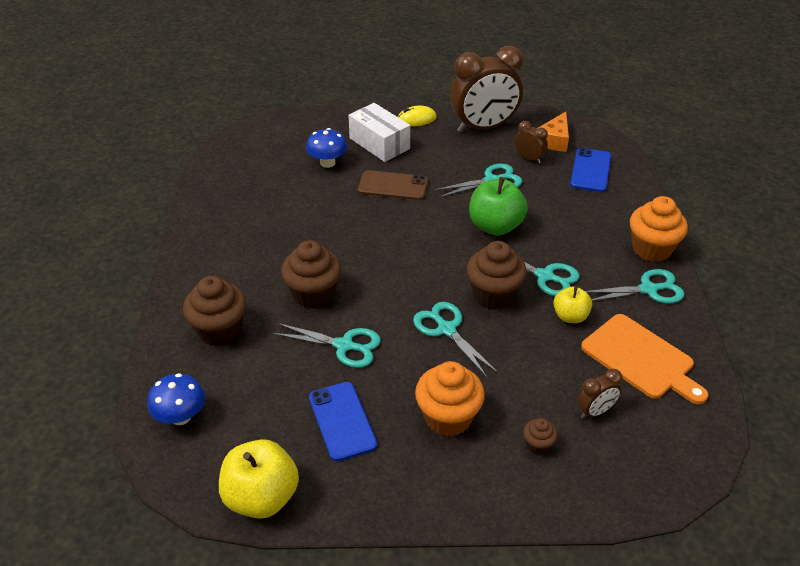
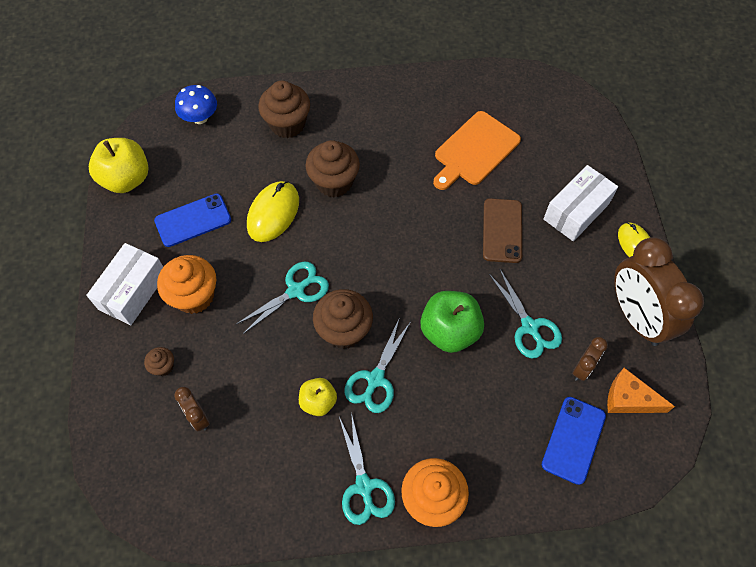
camera: 85 degrees right, 20 degrees up
(327, 163) = (530, 168): blue mushroom -> none
(344, 346) = (273, 213): turquoise scissors -> yellow mouse
(437, 481) = (133, 291): none -> white box
(590, 170) = (573, 440): blue phone -> blue phone turned 75 degrees counterclockwise
(640, 359) = (263, 466): orange cutting board -> orange cutting board (474, 150)

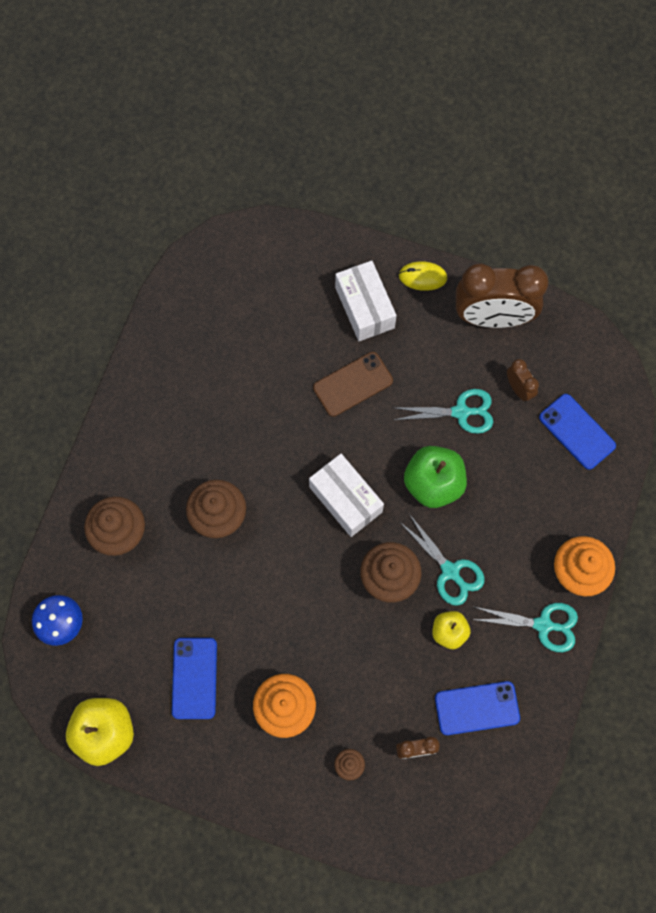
camera: 65 degrees left, 10 degrees up
(133, 291) = (250, 769): white box -> white box (345, 499)
(257, 456) = (477, 708): none -> blue phone
(273, 213) = (226, 592): yellow mouse -> none
(296, 290) = (325, 605): turquoise scissors -> none
(474, 150) = (250, 363): orange cutting board -> none
(502, 230) = (353, 384): brown phone -> brown phone turned 60 degrees counterclockwise
(629, 399) = (562, 367): orange cheese -> none

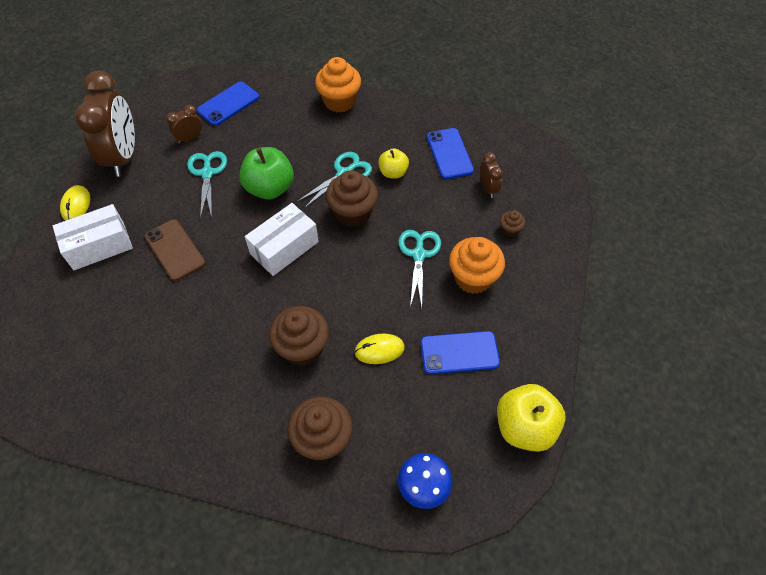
camera: 95 degrees left, 15 degrees down
(207, 594) = (379, 350): none -> yellow mouse
(543, 625) = (381, 118): turquoise scissors -> turquoise scissors (419, 254)

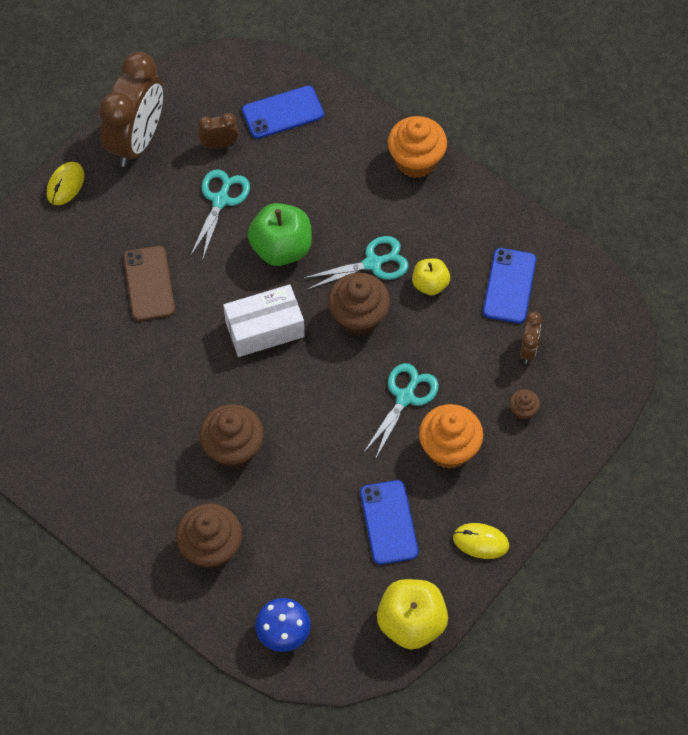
camera: 25 degrees right, 5 degrees up
(99, 246) = (73, 246): white box -> none
(379, 350) = (309, 484): yellow mouse -> yellow mouse (480, 542)
(459, 353) = (389, 522): blue phone -> blue phone turned 60 degrees clockwise

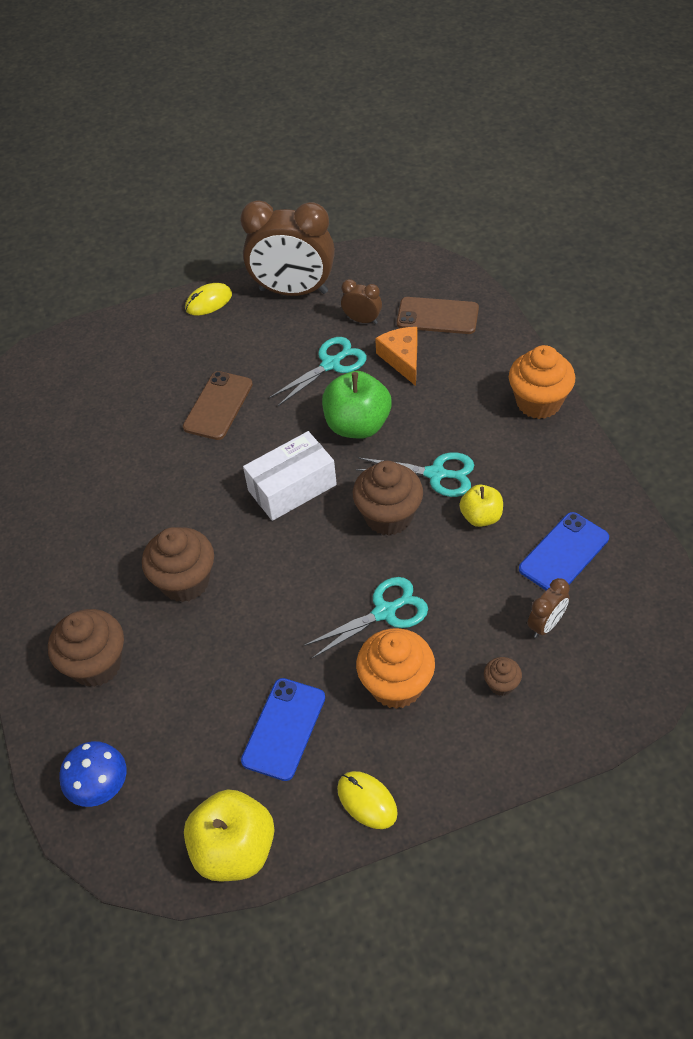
camera: 35 degrees right, 10 degrees down
(137, 140) = (293, 291): brown clock -> brown clock turned 45 degrees clockwise
(264, 329) = (292, 488): white box -> white box turned 45 degrees counterclockwise
(279, 168) = (402, 359): none -> orange cheese
(283, 112) = (437, 316): blue phone -> brown phone

